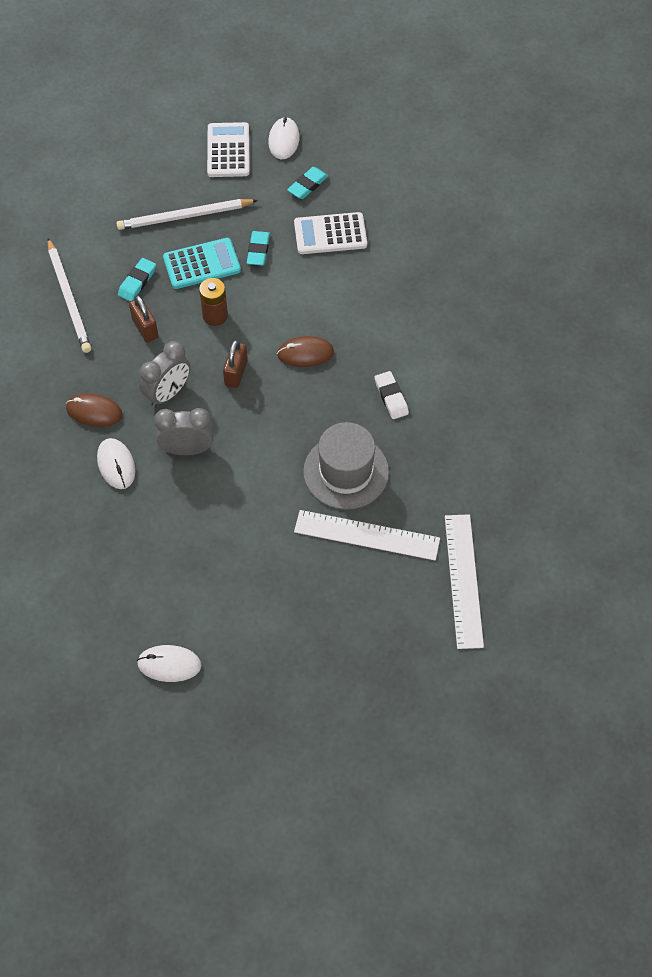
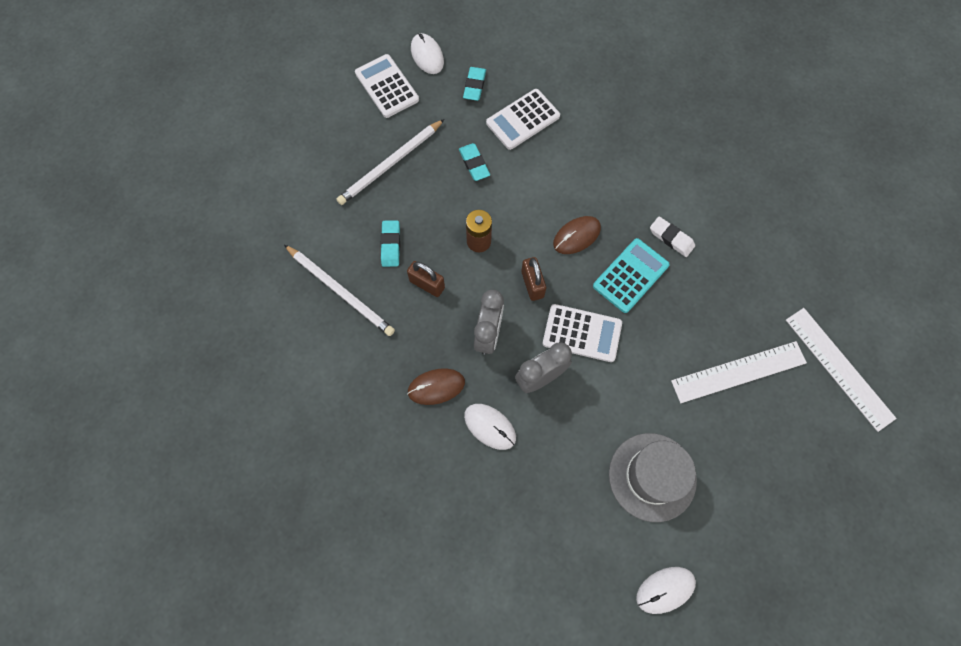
camera: 30 degrees left, 10 degrees up
(202, 264) = (435, 200): turquoise calculator -> turquoise calculator (630, 276)
(250, 433) = (582, 333): none -> white calculator
(346, 472) = (683, 324): grey hat -> grey hat (652, 477)

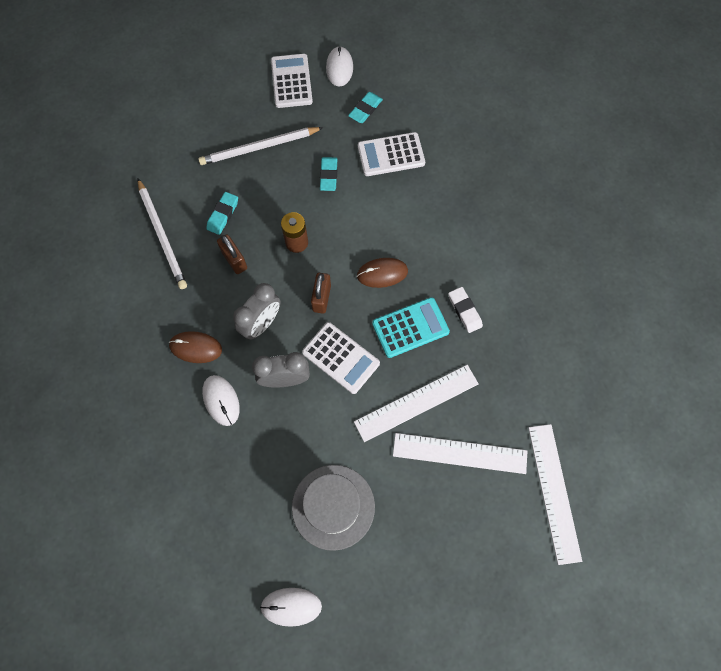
camera: 25 degrees right, 0 degrees up
(674, 343) = (416, 402): none -> white ruler

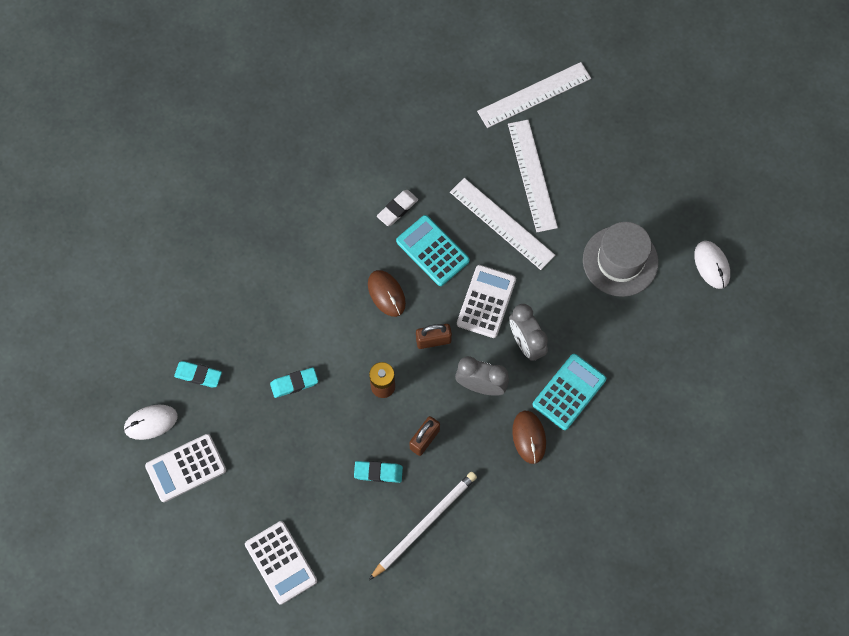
camera: 110 degrees left, 0 degrees up
(221, 400) = (569, 392): white mouse -> turquoise calculator
(259, 147) = (284, 468): white pencil -> none
(391, 155) = (247, 330): white calculator -> white calculator (281, 562)

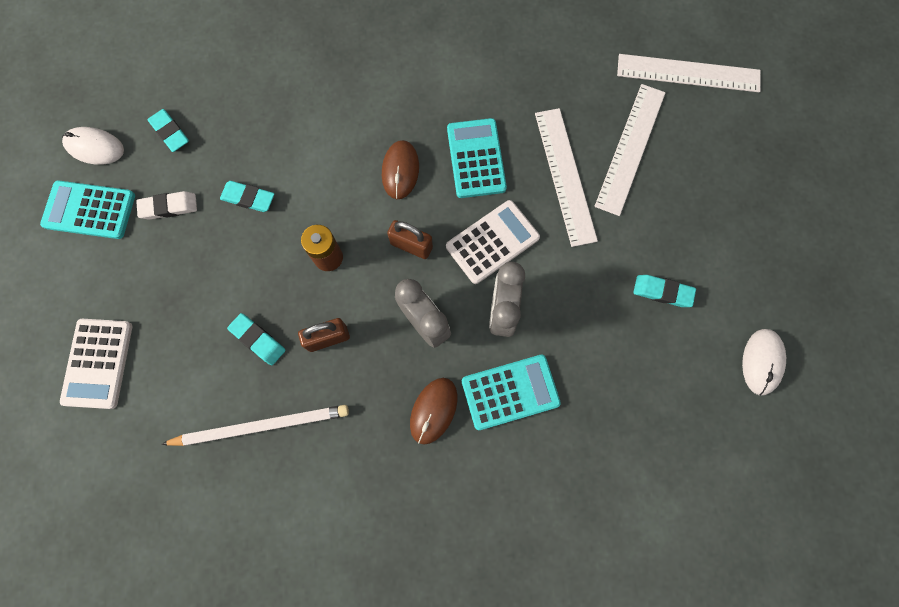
camera: 35 degrees right, 5 degrees up
(186, 468) = (89, 210): white calculator -> turquoise calculator
(397, 209) = (472, 98): white eraser -> white eraser (169, 207)
(620, 261) = (662, 292): grey hat -> turquoise eraser

